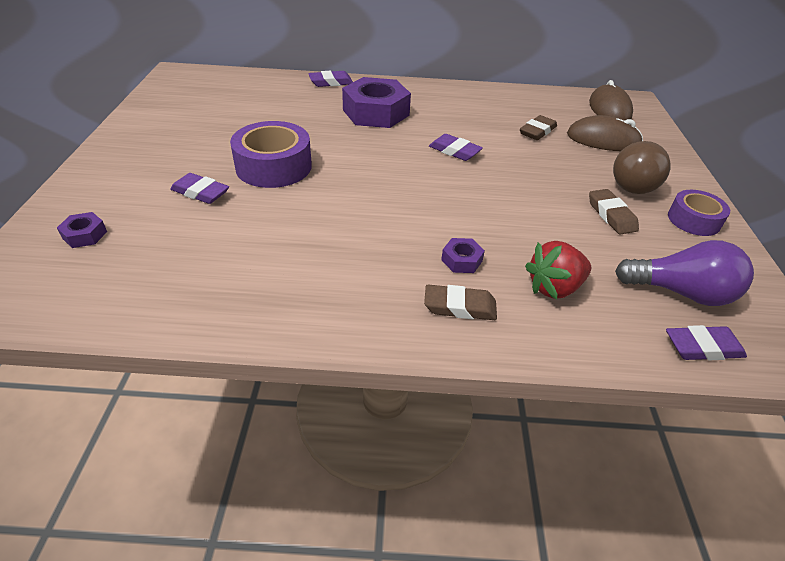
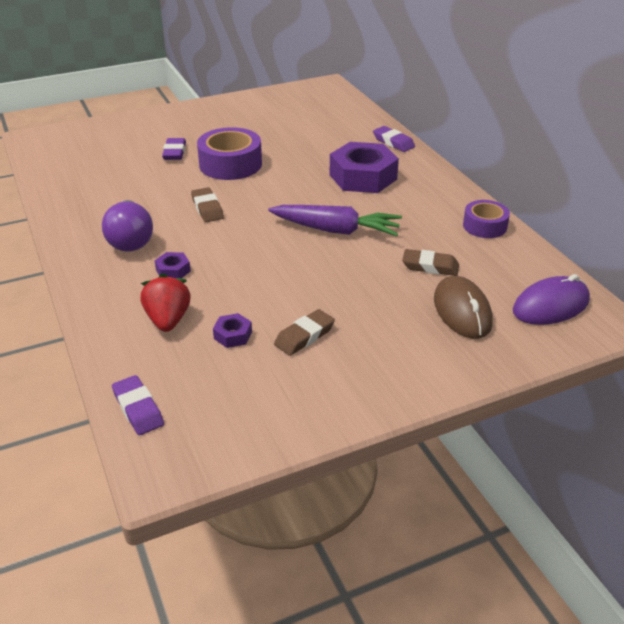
camera: 65 degrees right, 5 degrees down
(85, 235) = (104, 138): purple nut -> purple nut (233, 335)
(454, 151) = (336, 230): purple eraser -> purple carrot
(459, 307) = (118, 282): brown eraser -> brown eraser (207, 208)
(554, 288) = (168, 320): red strawberry -> red strawberry turned 45 degrees clockwise
(609, 109) = (550, 306): brown mouse -> purple mouse
(632, 182) = (384, 343): brown light bulb -> none
(680, 292) = (208, 391): purple light bulb -> purple light bulb (130, 240)
(693, 220) = (343, 392): purple tape -> purple tape (484, 226)

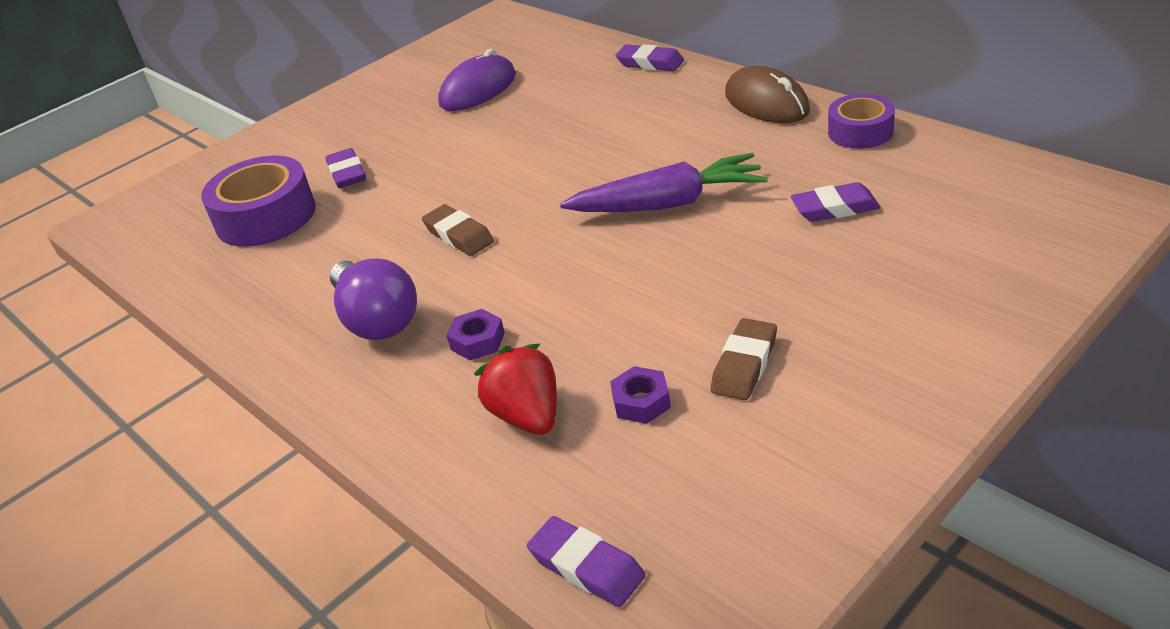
camera: 15 degrees left, 0 degrees up
(230, 164) = (444, 163): purple tape -> purple tape (266, 217)
(363, 177) = (646, 121): purple nut -> none
(430, 266) = (835, 208): brown eraser -> purple eraser
(462, 311) = (926, 252): brown mouse -> brown mouse (766, 103)
(550, 306) = (1030, 205): purple mouse -> purple mouse (478, 89)

